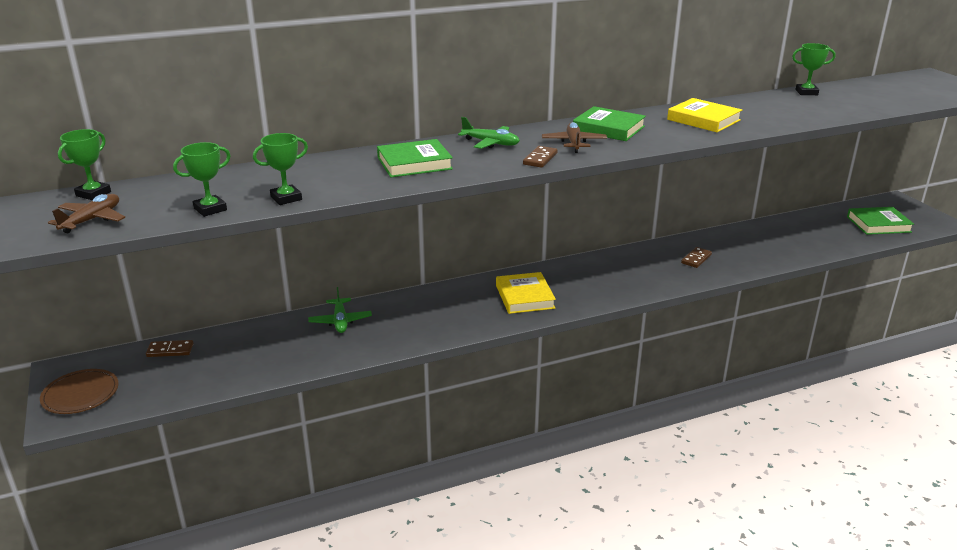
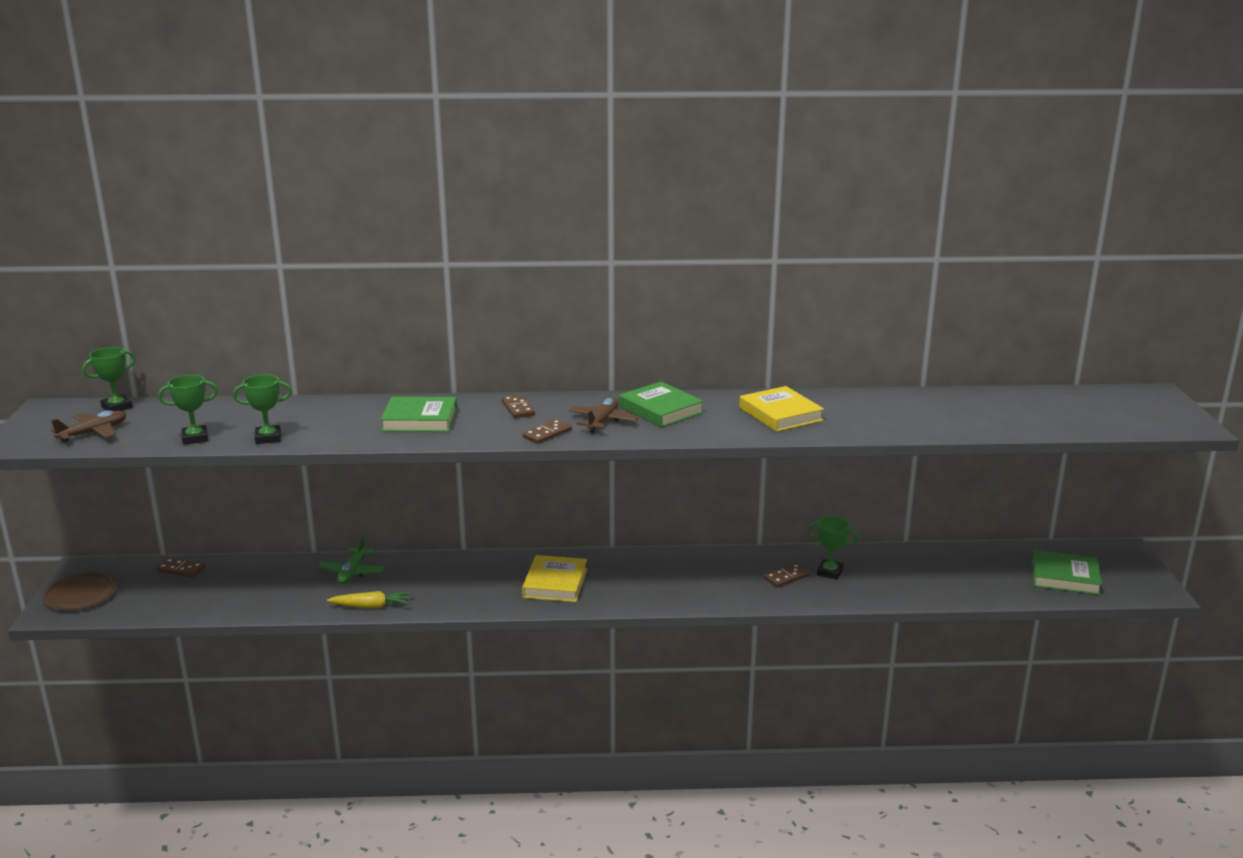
camera: 20 degrees right, 5 degrees down
(383, 347) = (371, 606): none -> yellow carrot
(490, 143) = (518, 408): green plane -> brown domino
(806, 92) = (953, 396): green trophy -> green trophy (829, 572)

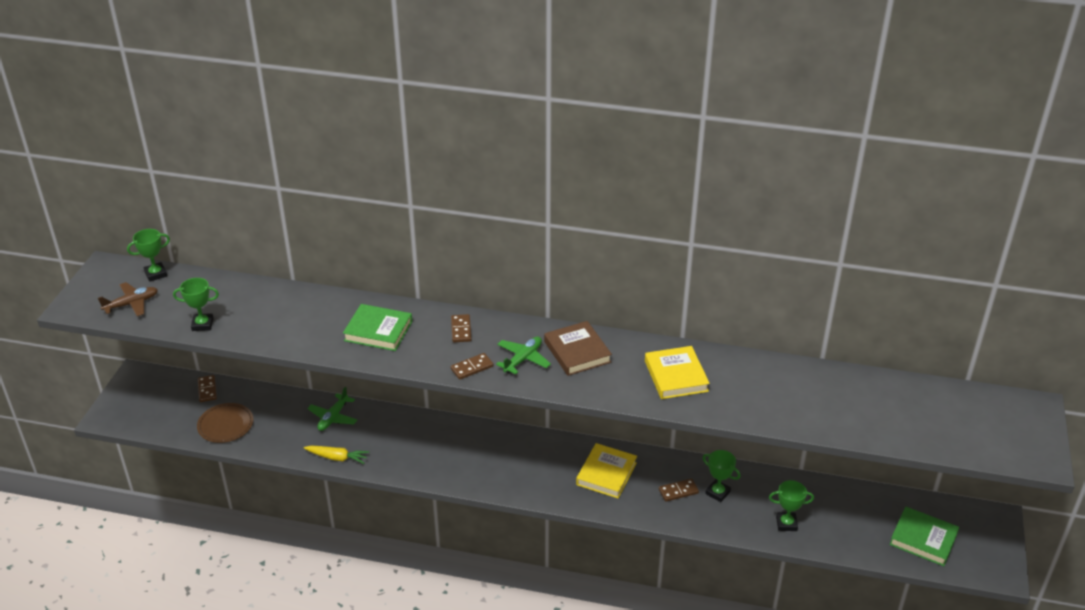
camera: 15 degrees right, 15 degrees up
(81, 594) = (130, 403): brown plate -> brown plate (225, 425)
(181, 570) = (207, 390): brown domino -> brown domino turned 45 degrees clockwise
(268, 438) = (256, 334): green trophy -> green trophy (786, 523)
(555, 583) = (486, 460): yellow book -> yellow book (606, 474)
(603, 421) = (523, 359): brown plane -> green plane
(660, 409) = (577, 352): green book -> brown book

